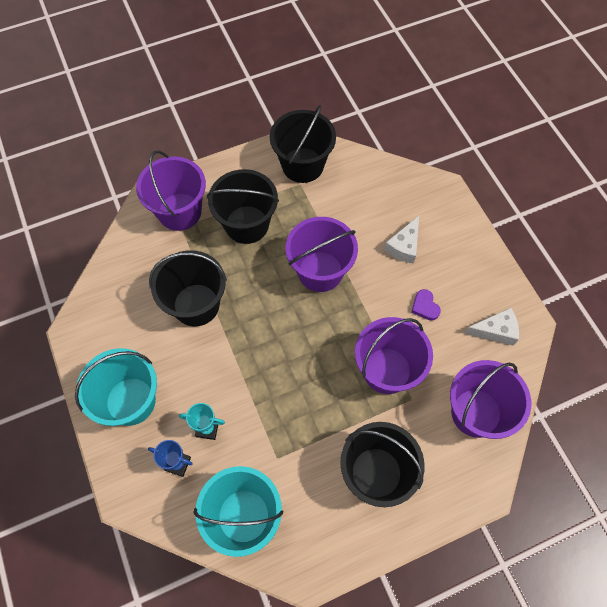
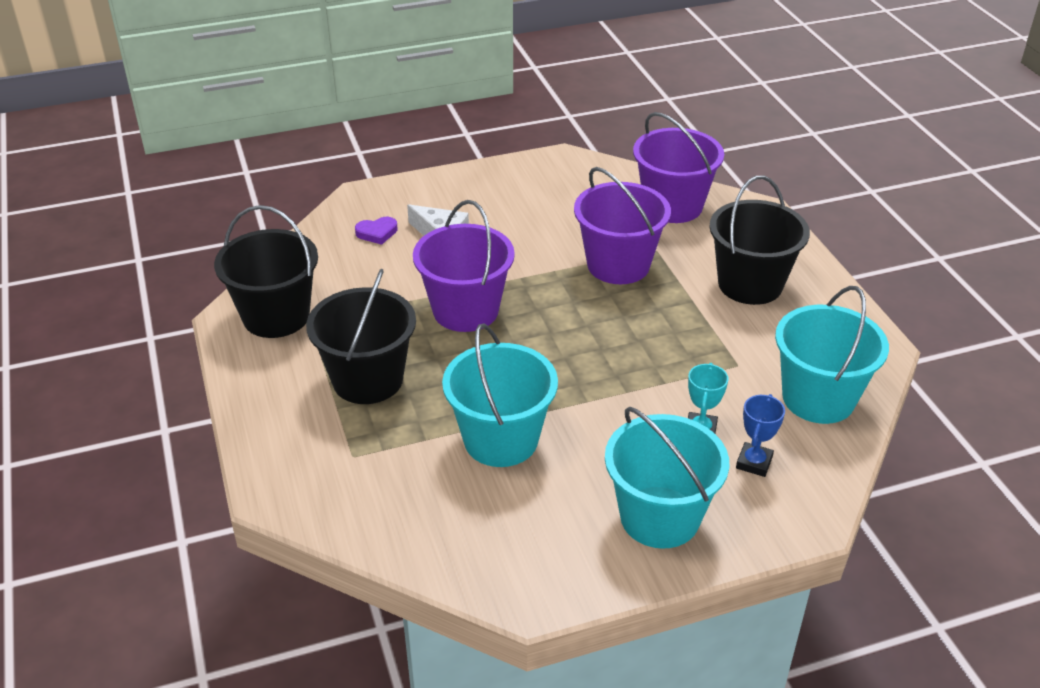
camera: 85 degrees left, 25 degrees down
(179, 212) = (320, 458): purple bucket -> none
(196, 305) = (501, 439): black bucket -> turquoise bucket
(425, 306) = (532, 228): purple heart -> purple heart (377, 233)
(495, 330) = (571, 181): white cheese -> none

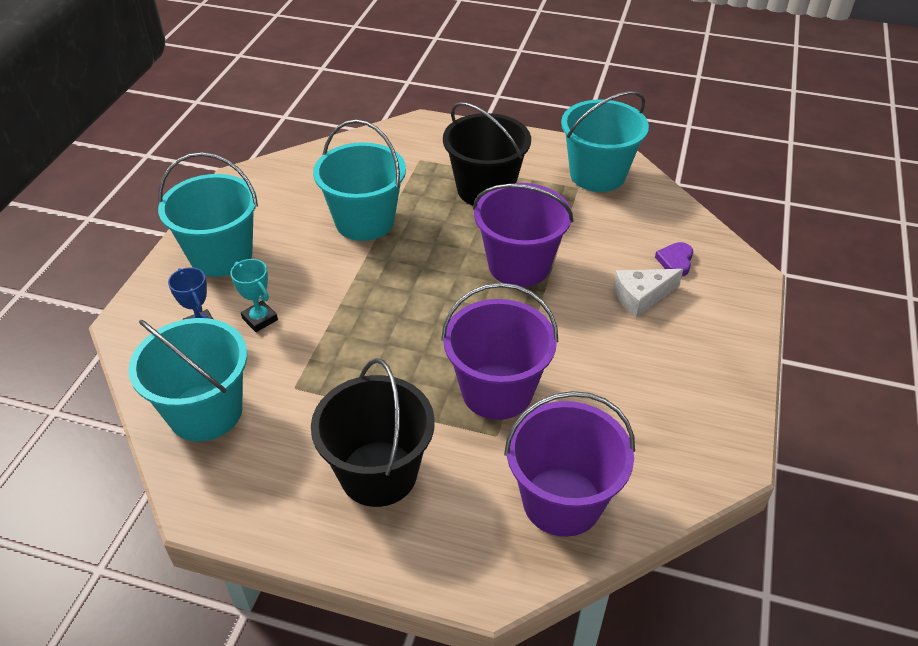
camera: 125 degrees right, 5 degrees up
(276, 316) = (597, 174): black bucket -> turquoise bucket

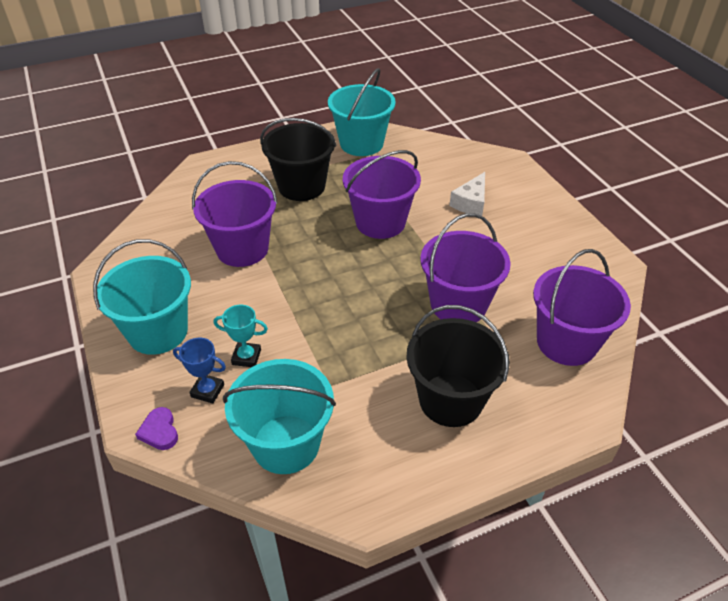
camera: 40 degrees left, 0 degrees up
(364, 221) = (242, 249): turquoise bucket -> purple bucket
(675, 261) = (465, 172): purple heart -> purple heart (159, 431)

